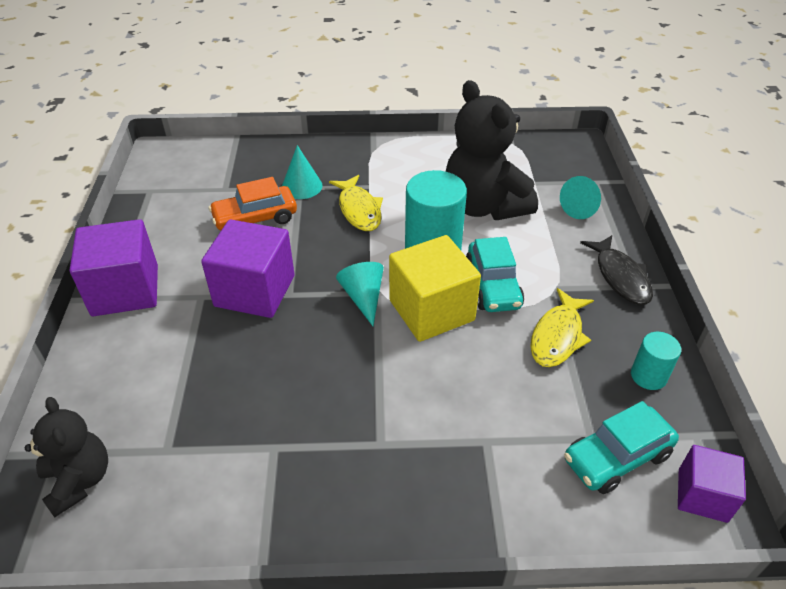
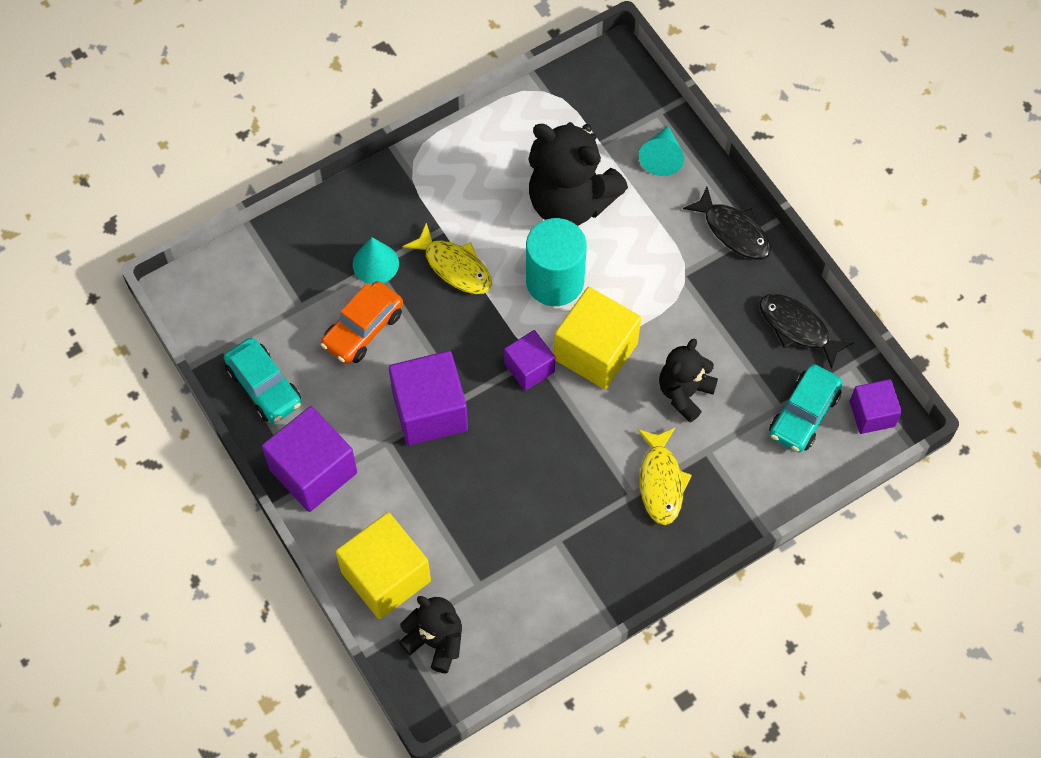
camera: 30 degrees left, 20 degrees up
(96, 397) = (386, 576): none -> yellow cube
(363, 297) = (529, 368): turquoise cone -> purple cube
(493, 286) = (631, 297): turquoise car -> turquoise car (264, 386)
(495, 379) = (684, 393): none -> black teddy bear
(558, 336) = (711, 324): yellow fish -> yellow fish (661, 482)
(648, 376) = (797, 328): turquoise cylinder -> black fish

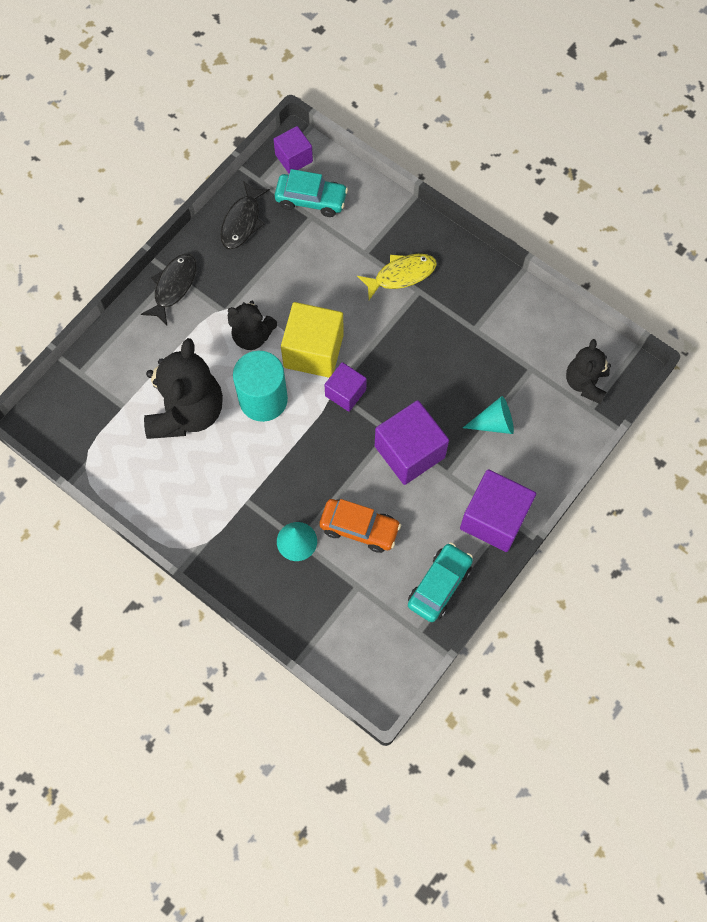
camera: 110 degrees left, 5 degrees up
(386, 576) = (553, 434): yellow cube -> none
(454, 266) = (277, 478): yellow fish -> none
(662, 157) = (122, 357): turquoise cone -> turquoise cone (494, 423)
(684, 393) = (324, 280): black teddy bear -> black teddy bear (252, 336)

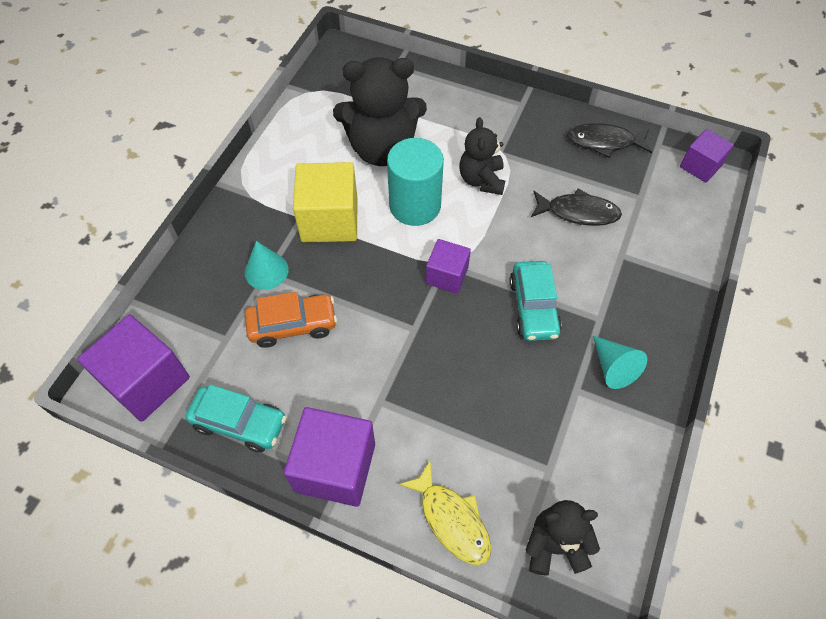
camera: 75 degrees right, 10 degrees down
(173, 287) = (508, 108): black fish -> black fish (578, 212)
(311, 200) = (660, 192): turquoise car -> turquoise car (533, 307)
(313, 351) = (485, 235): yellow cube -> yellow cube (329, 220)
(359, 528) = (293, 325): orange car -> orange car turned 105 degrees counterclockwise
(401, 275) = (611, 296): yellow fish -> yellow fish (451, 519)
(409, 451) = (396, 354): purple cube -> purple cube (146, 381)
(494, 423) = (460, 440): turquoise cone -> turquoise cone (613, 367)

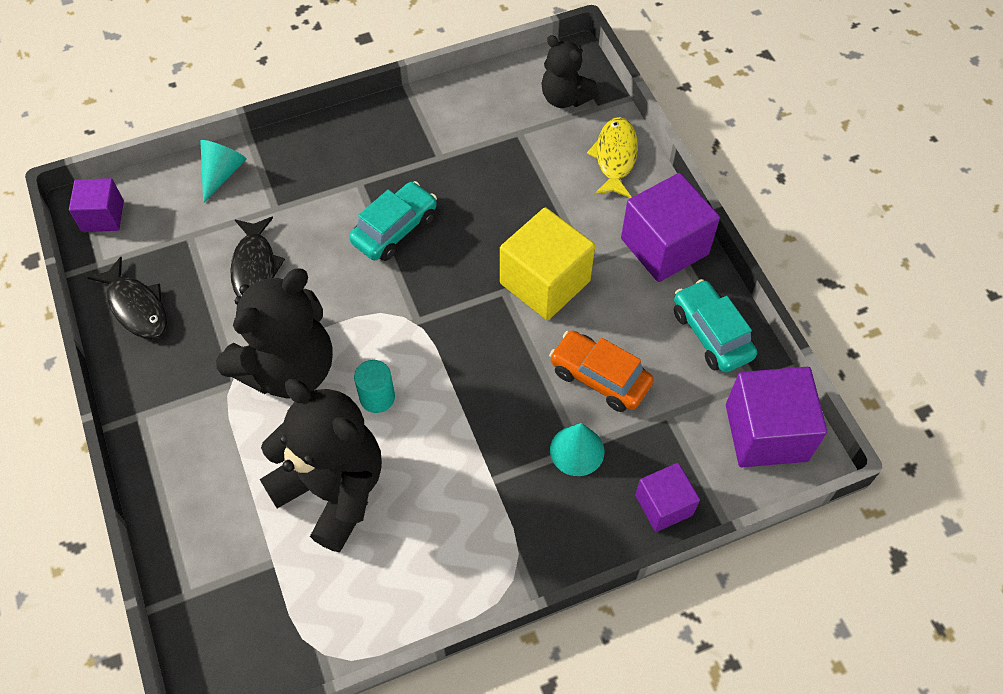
camera: 135 degrees left, 0 degrees up
(329, 220) = (469, 453): yellow cube -> yellow cube (545, 282)
(415, 205) = (377, 397): turquoise cylinder -> turquoise cylinder, size x0.53
(447, 275) = (428, 310): purple cube -> purple cube (664, 505)
(481, 180) = (288, 369): black teddy bear -> black teddy bear, size x1.73
(578, 212) = (255, 267): black fish -> black fish turned 150 degrees counterclockwise
(613, 367) = (396, 148): turquoise cone -> turquoise cone (222, 173)

